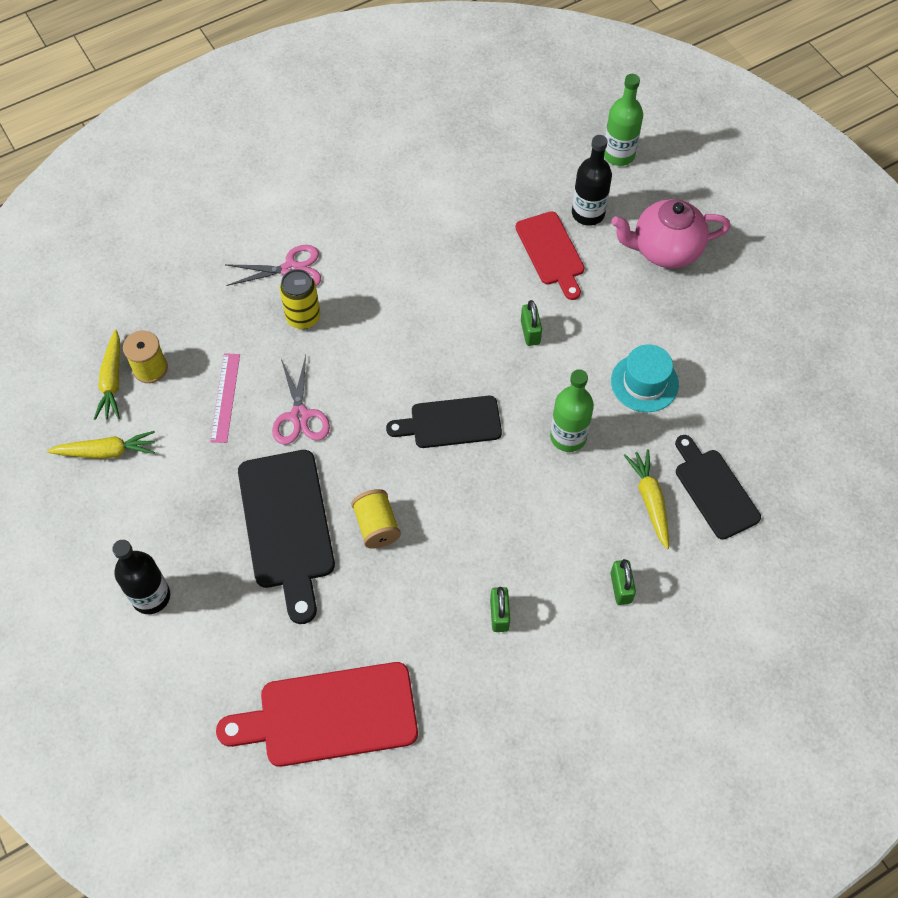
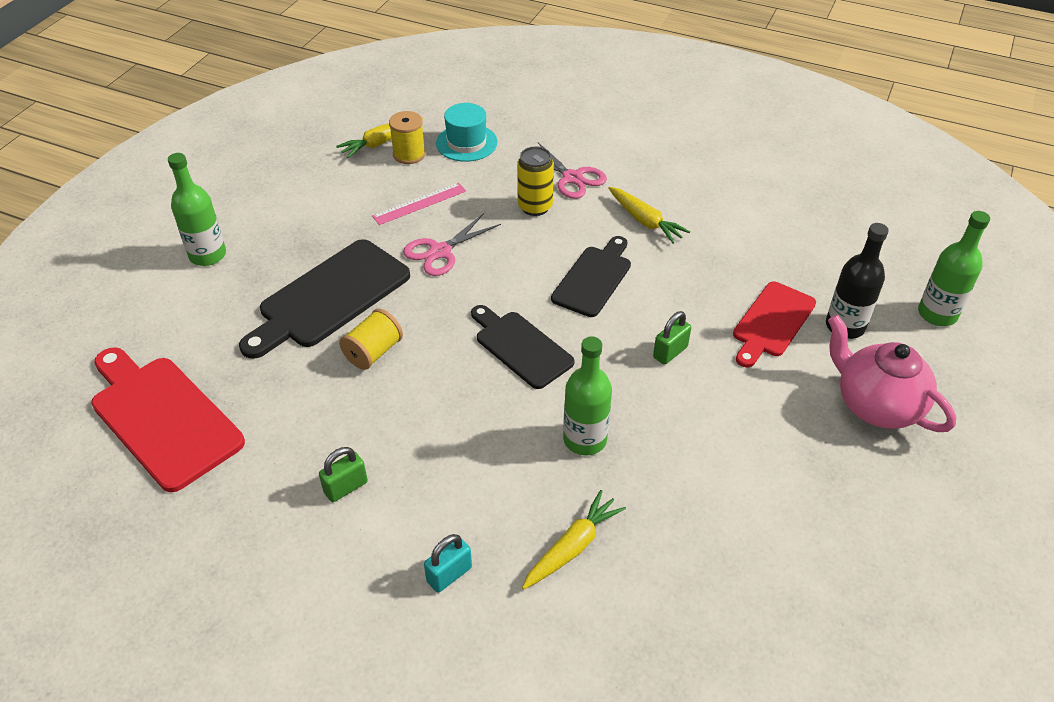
camera: 55 degrees right, 15 degrees down
(107, 451) = (318, 170): yellow carrot -> yellow carrot (645, 221)
(151, 596) = (208, 255): black bottle -> green bottle
(621, 588) = (449, 574): green padlock -> turquoise padlock
(644, 383) = (705, 469): turquoise hat -> turquoise hat (466, 143)
(714, 490) = (636, 601): black cutting board -> black cutting board (593, 278)

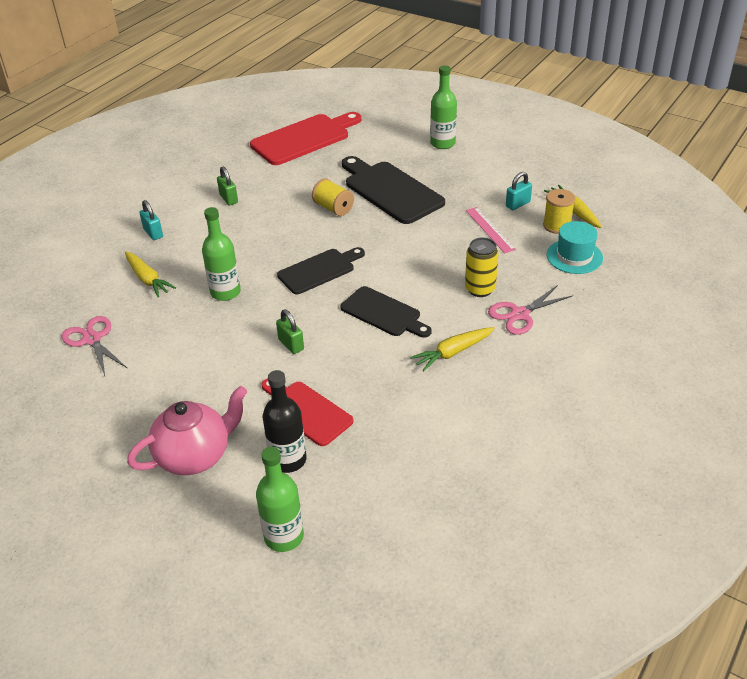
camera: 100 degrees right, 5 degrees down
(365, 183) = (518, 204): none -> turquoise padlock
(440, 251) = (430, 238): pink scissors -> pink scissors (92, 339)

